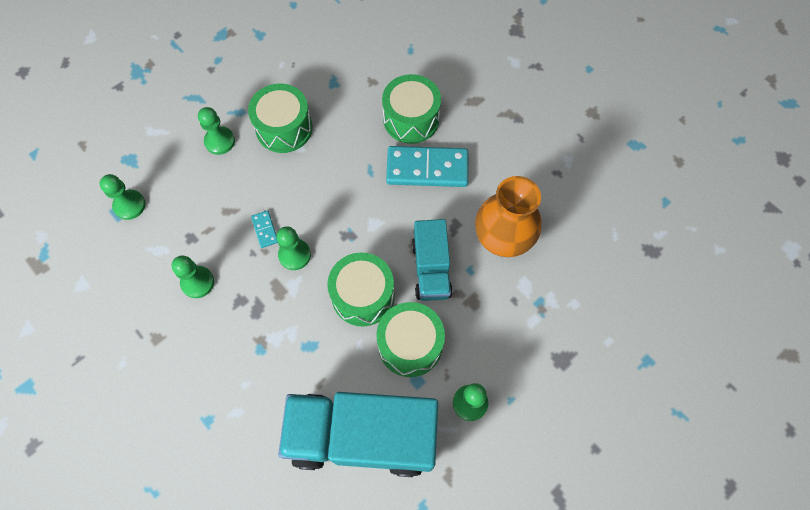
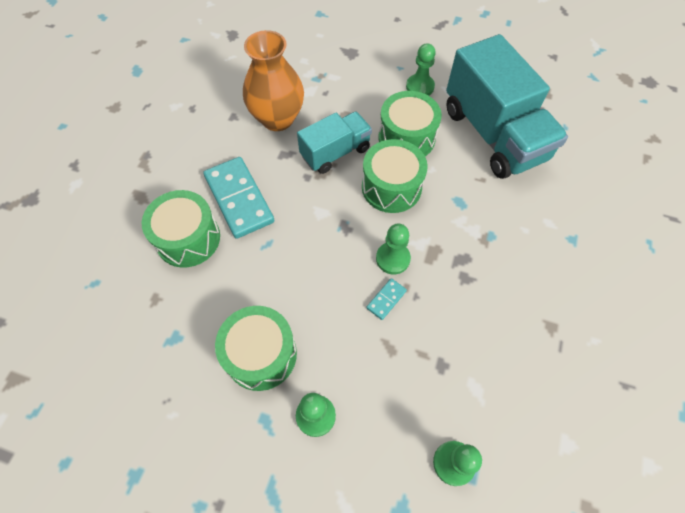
camera: 120 degrees left, 5 degrees down
(197, 282) = (478, 326): green pawn -> none

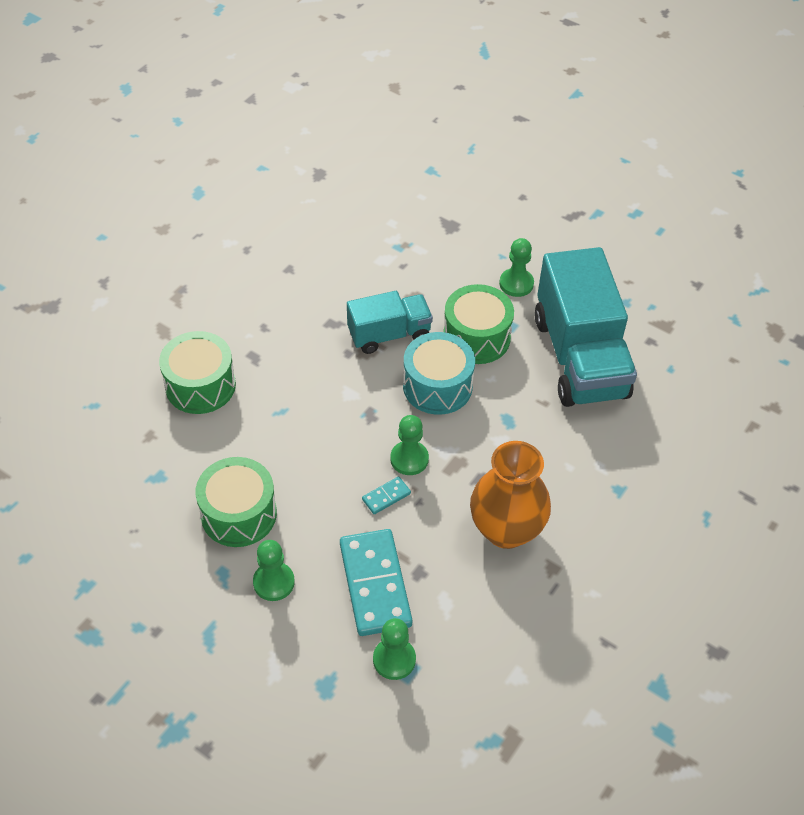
camera: 15 degrees right, 10 degrees down
(239, 199) = (266, 358): turquoise domino -> turquoise domino (375, 584)
(277, 119) = (338, 282): orange vase -> orange vase (506, 529)
(391, 187) = (437, 386): green drum -> turquoise drum

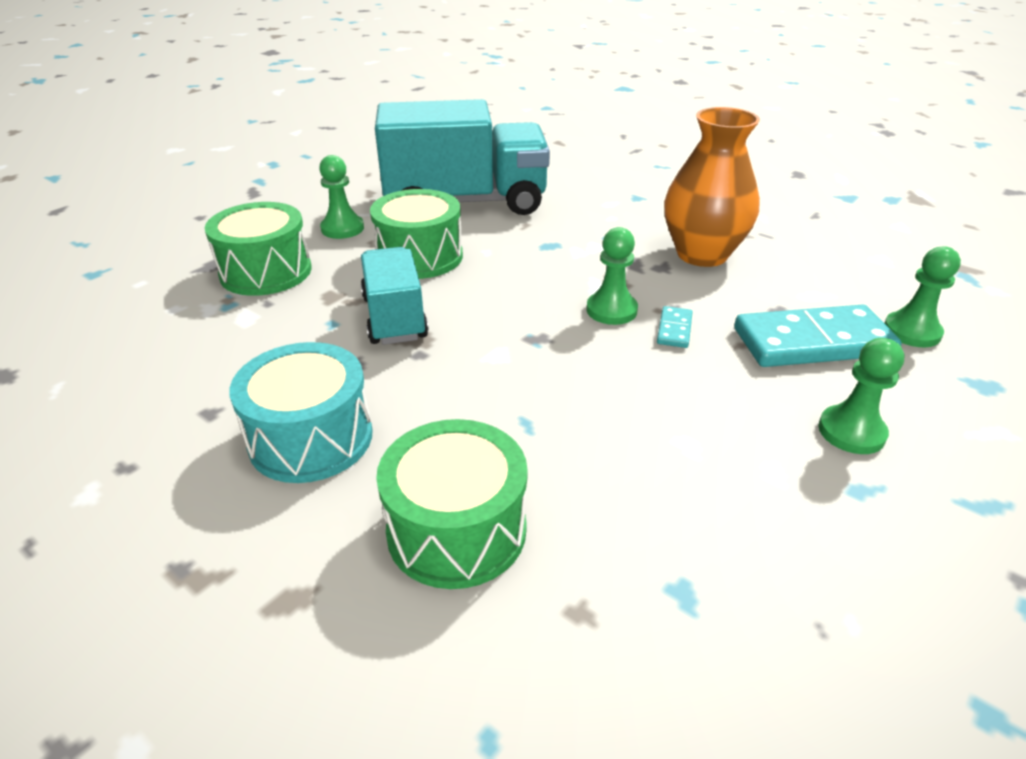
camera: 85 degrees left, 15 degrees down
(239, 514) = (740, 472): green drum -> green drum (266, 272)
(386, 496) = (674, 329): turquoise domino -> turquoise domino turned 45 degrees clockwise
(437, 386) = (493, 286): turquoise drum -> turquoise drum (311, 438)

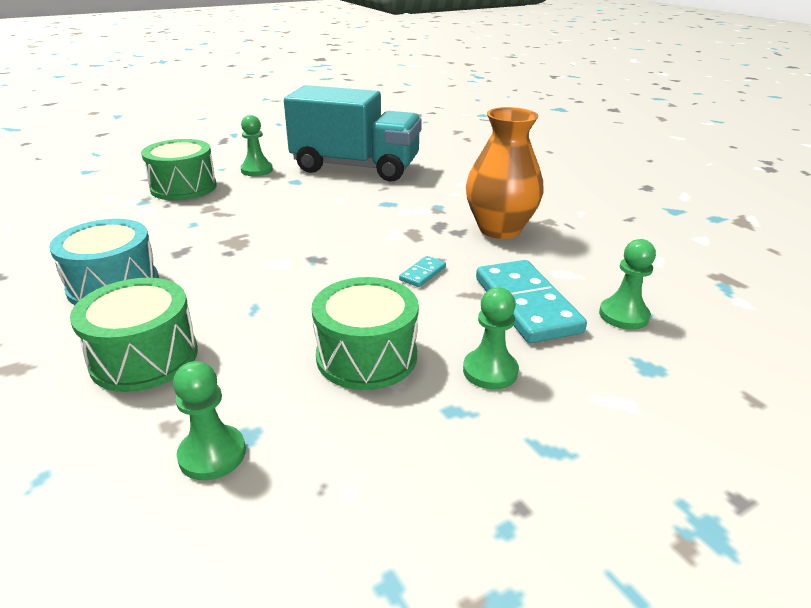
camera: 20 degrees right, 5 degrees down
(394, 318) = (234, 228): turquoise truck -> none
(419, 257) = (289, 195): green drum -> green drum (366, 356)
(611, 310) = (388, 252): green pawn -> green pawn (212, 454)
(813, 342) = (526, 305): turquoise domino -> turquoise domino turned 60 degrees clockwise

